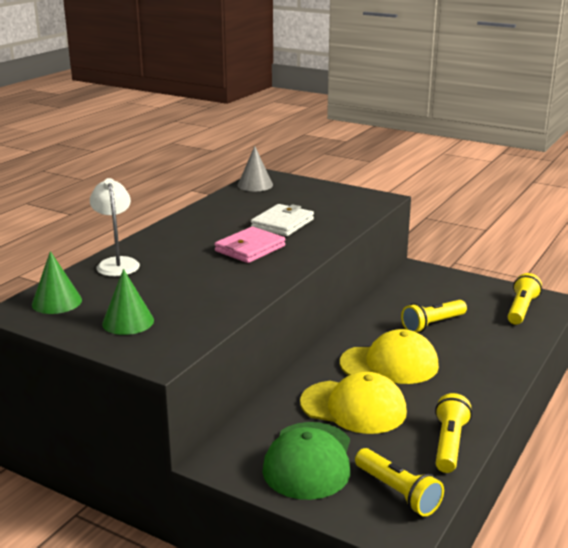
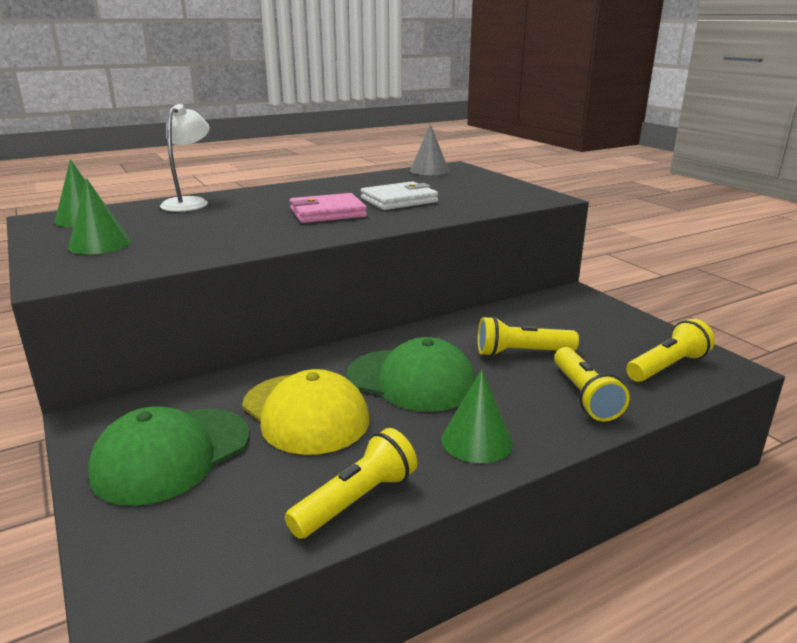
camera: 30 degrees right, 0 degrees up
(389, 364) = (411, 380): yellow cap -> green cap
(397, 492) = (207, 537): yellow flashlight -> yellow flashlight (584, 396)
(471, 389) = (477, 440): none -> green cone

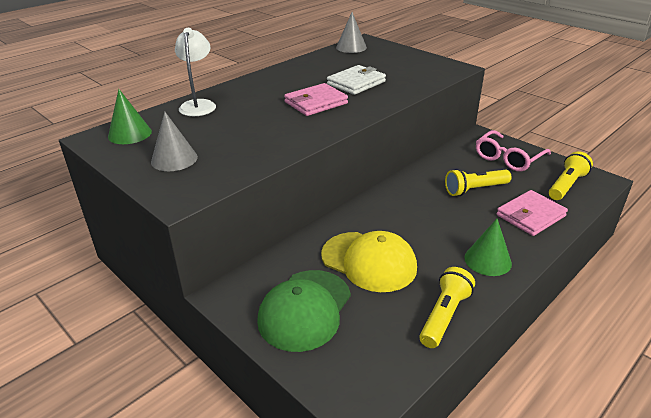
camera: 15 degrees left, 10 degrees up
(100, 244) = (174, 159): green cone -> grey cone
(411, 380) = (419, 223): green cap -> none
(584, 396) = (530, 216): yellow flashlight -> pink wallet
(597, 324) = (508, 158): none -> pink glasses

